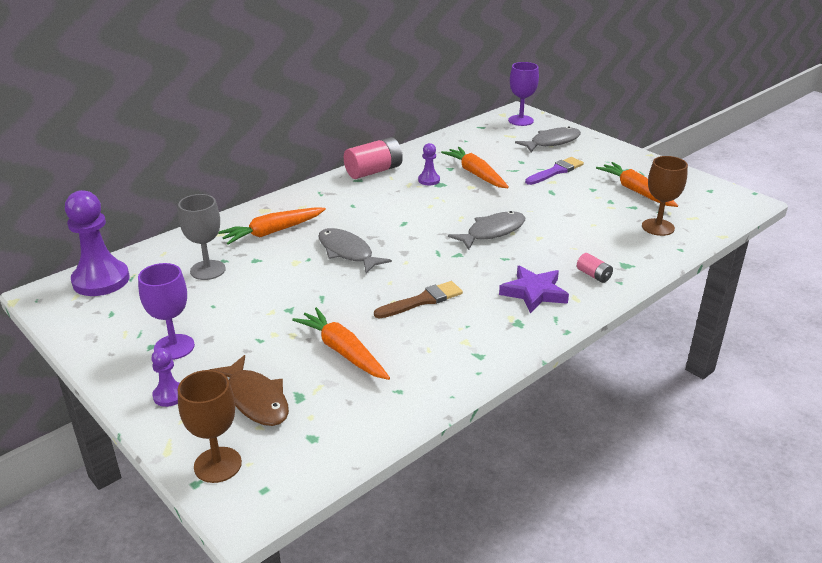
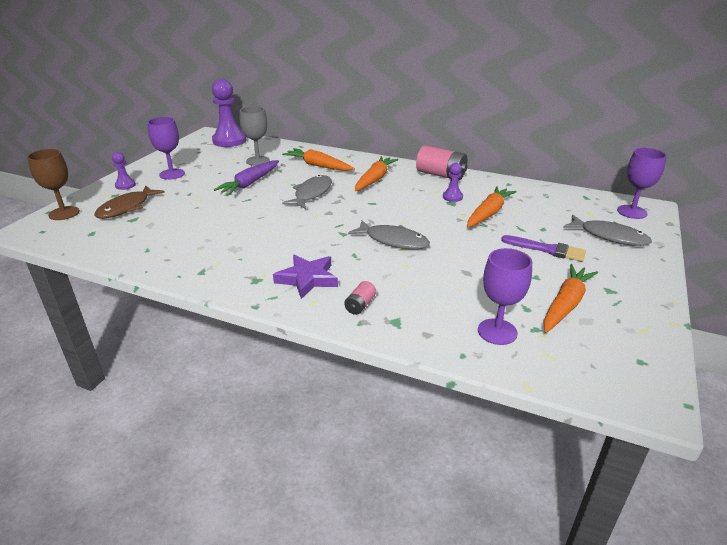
camera: 65 degrees right, 0 degrees up
(275, 288) = (250, 183): none -> purple carrot
(343, 351) = (186, 221): orange carrot -> orange carrot (375, 179)
(422, 300) = (264, 234): brown brush -> none
(658, 227) = (497, 332): brown goblet -> purple goblet

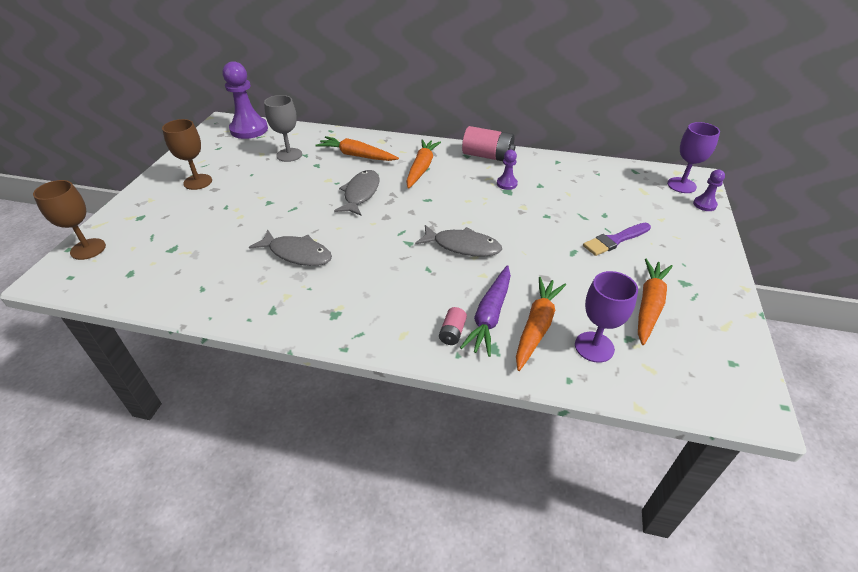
camera: 10 degrees left, 10 degrees up
(125, 185) = (148, 202): purple pawn -> purple pawn (704, 204)
(127, 208) = (160, 233): brown fish -> none
(172, 174) = (198, 182): purple goblet -> brown goblet
(250, 183) = (290, 186): purple carrot -> purple carrot (489, 315)
(307, 279) = (389, 306): purple star -> none
(488, 213) = (548, 201): orange carrot -> orange carrot (537, 326)
(547, 249) = (615, 240): purple brush -> purple brush turned 135 degrees clockwise
(609, 236) = (668, 217): grey fish -> grey fish (297, 254)

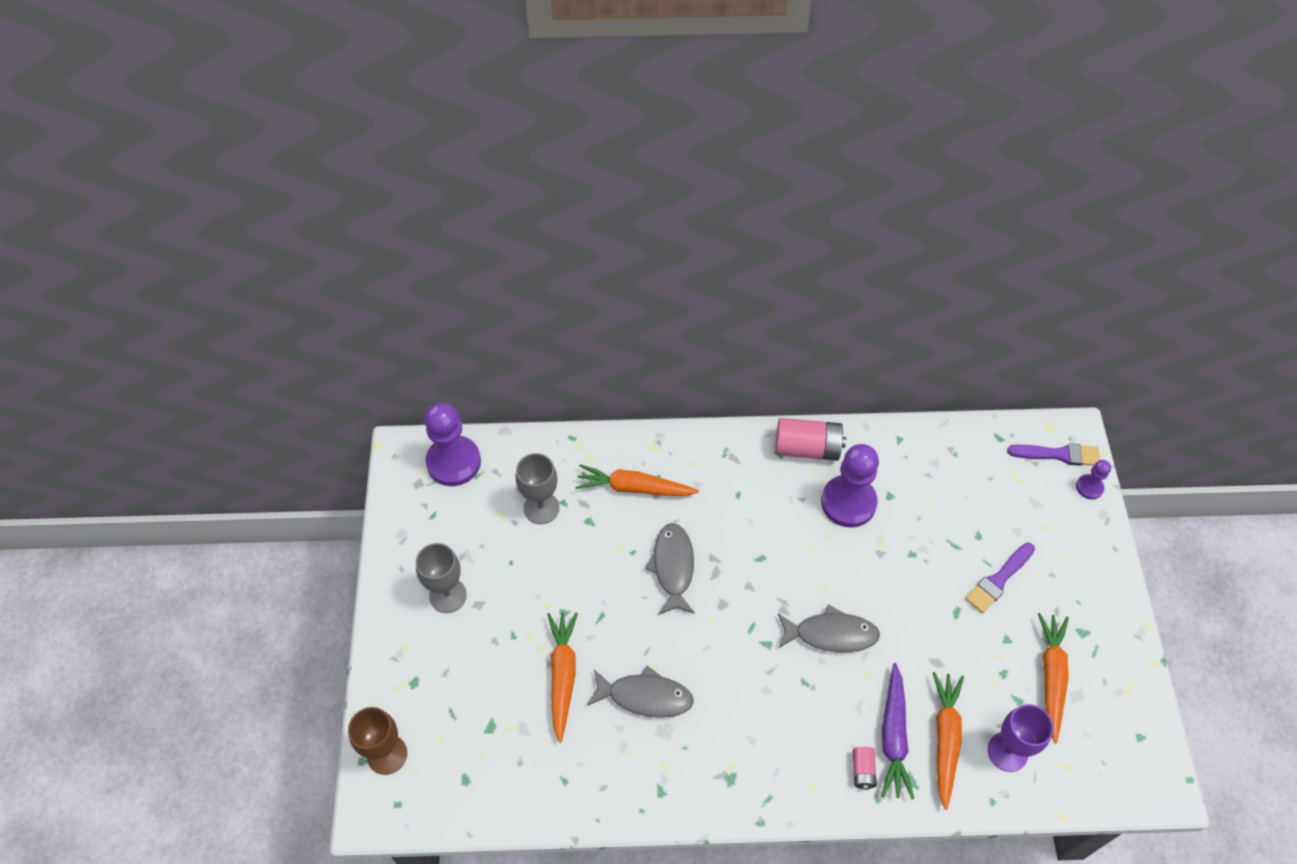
camera: 15 degrees left, 15 degrees up
(198, 182) = (448, 595): brown goblet -> grey goblet
(421, 168) = (730, 495): orange carrot -> orange carrot (563, 675)
(506, 184) = (848, 502): purple pawn -> purple pawn, size x2.05
(681, 185) = (1058, 454): purple goblet -> purple brush

